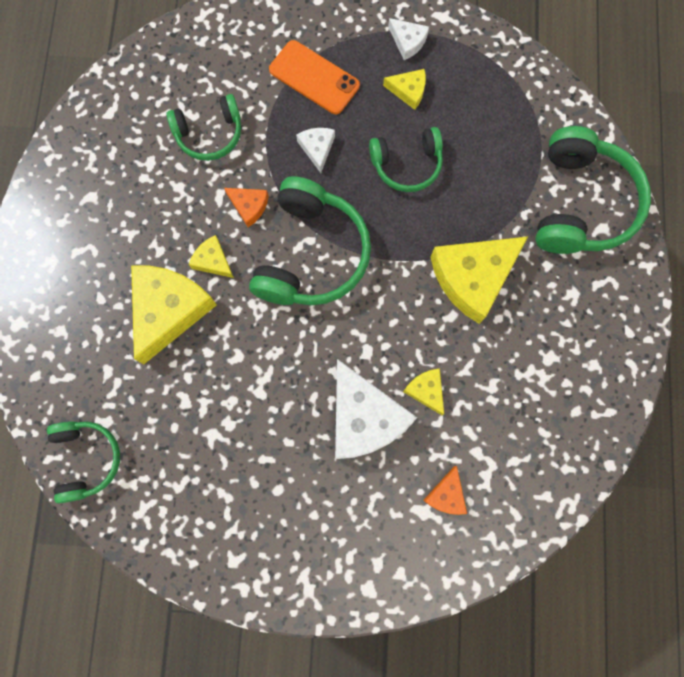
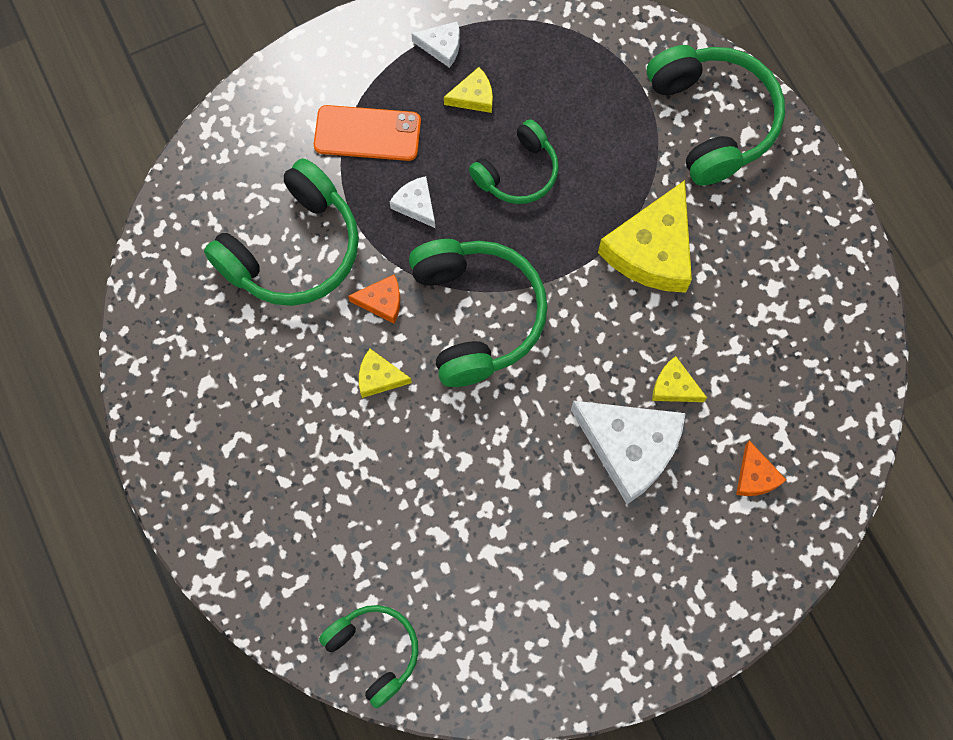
camera: 30 degrees left, 5 degrees down
(169, 310) = (365, 453): yellow cheese -> none
(210, 134) = (294, 250): green headphones -> green headphones, size x1.67

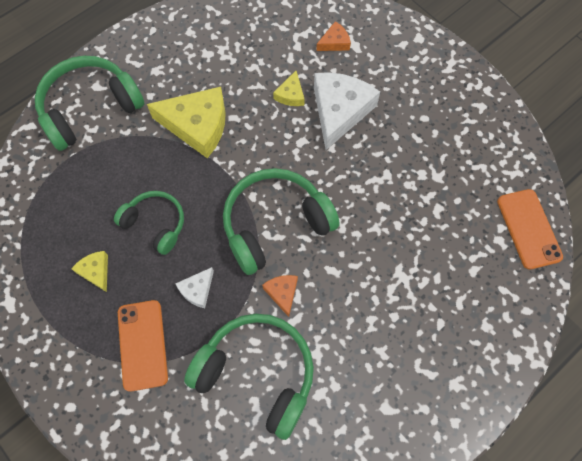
camera: 105 degrees left, 5 degrees down
(375, 651) = (528, 229): green headphones -> orange phone
(379, 377) = (341, 279): yellow cheese -> none
(442, 46) = (53, 307): white cheese -> none

